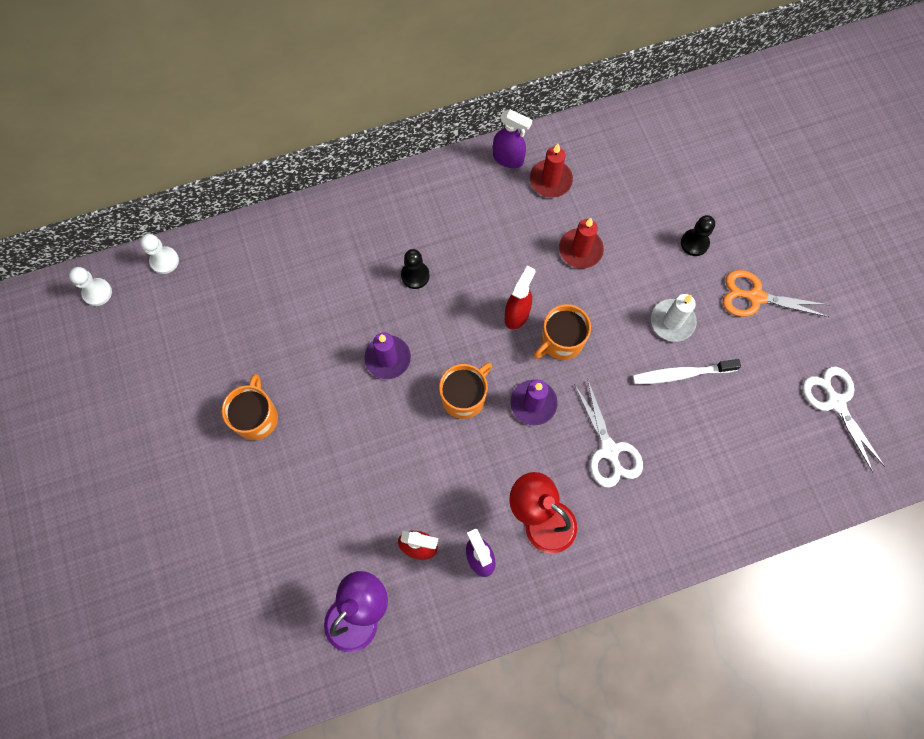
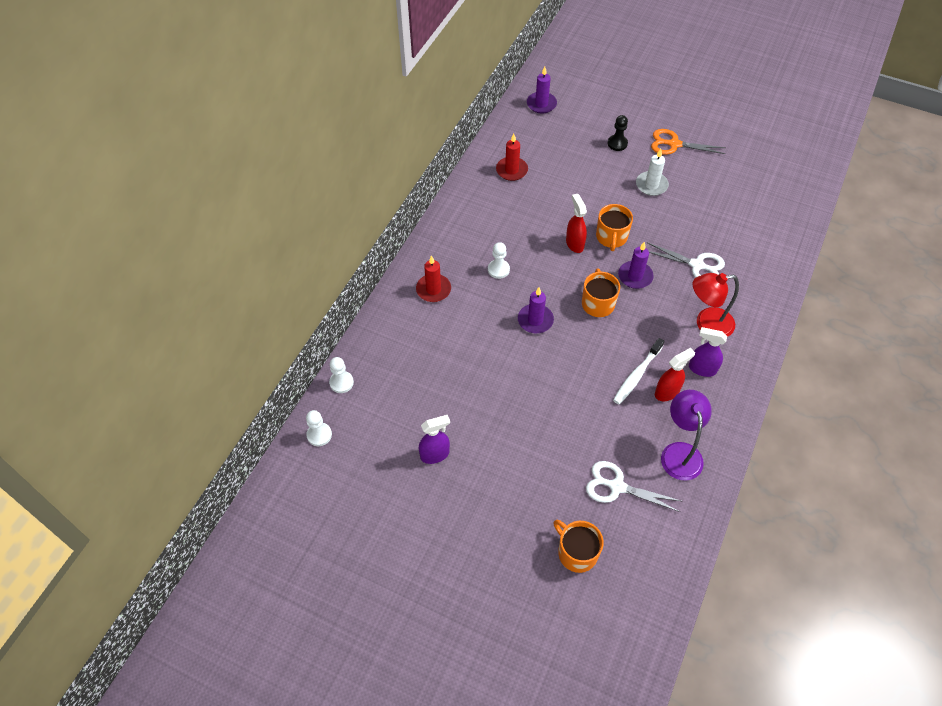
camera: 45 degrees left, 15 degrees down
(256, 417) = (501, 412): orange mug -> orange mug (576, 552)
(415, 275) = (498, 269): black pawn -> white pawn
(508, 159) = (477, 177): purple spray bottle -> purple spray bottle (435, 454)
(580, 250) = (567, 189): red candle -> red candle (433, 289)
(669, 130) = (541, 104): none -> purple candle
(681, 374) = (685, 204): white toothbrush -> white toothbrush (636, 375)
(755, 297) = (674, 144): orange scissors -> orange scissors turned 45 degrees clockwise
(835, 402) = (764, 159): white scissors -> white scissors (617, 486)

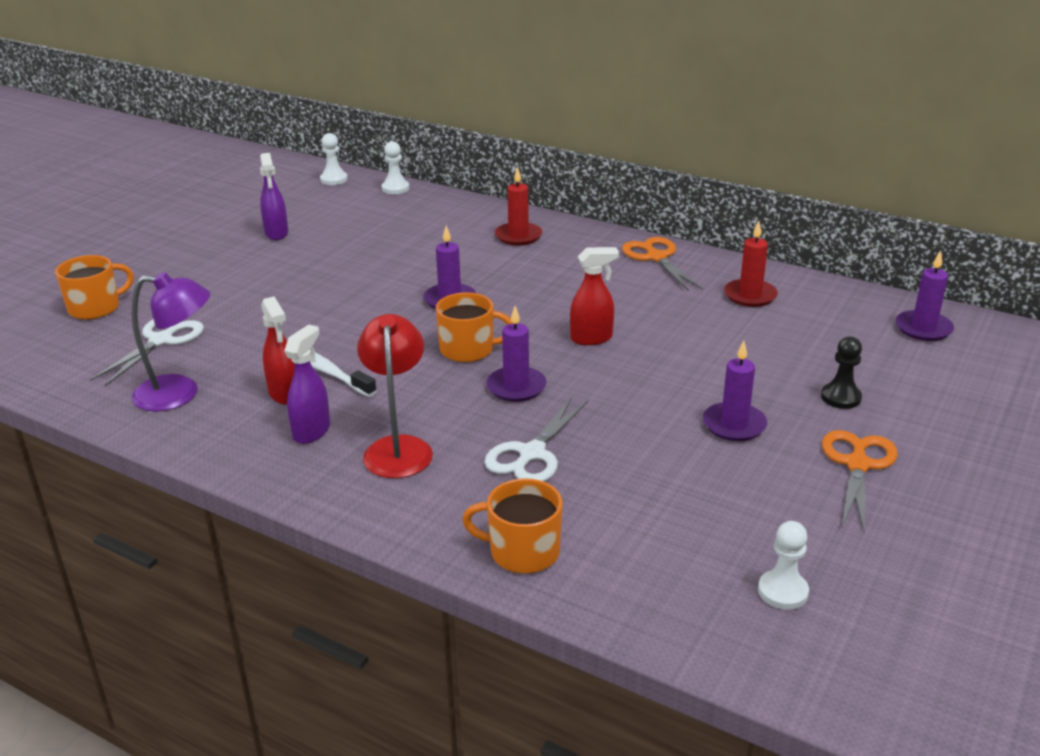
camera: 95 degrees right, 25 degrees down
(463, 212) = (656, 257): none -> orange scissors
(498, 269) = (546, 278): white pawn -> white pawn (783, 591)
(611, 237) = (604, 372): orange mug -> orange mug (522, 551)
(651, 185) = (734, 425): white candle -> purple candle

